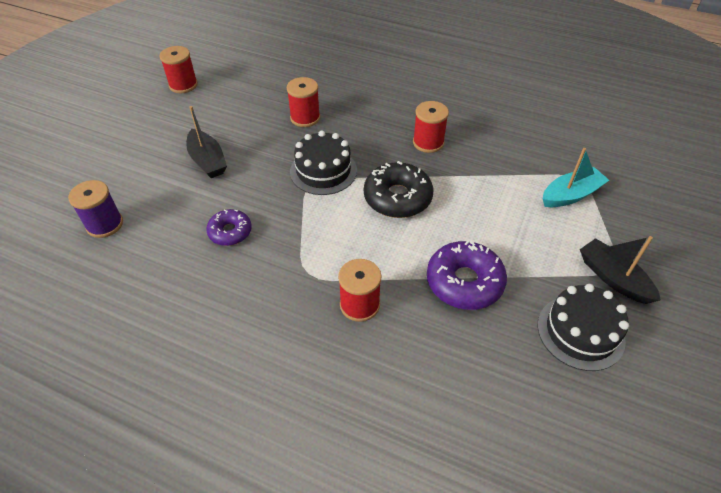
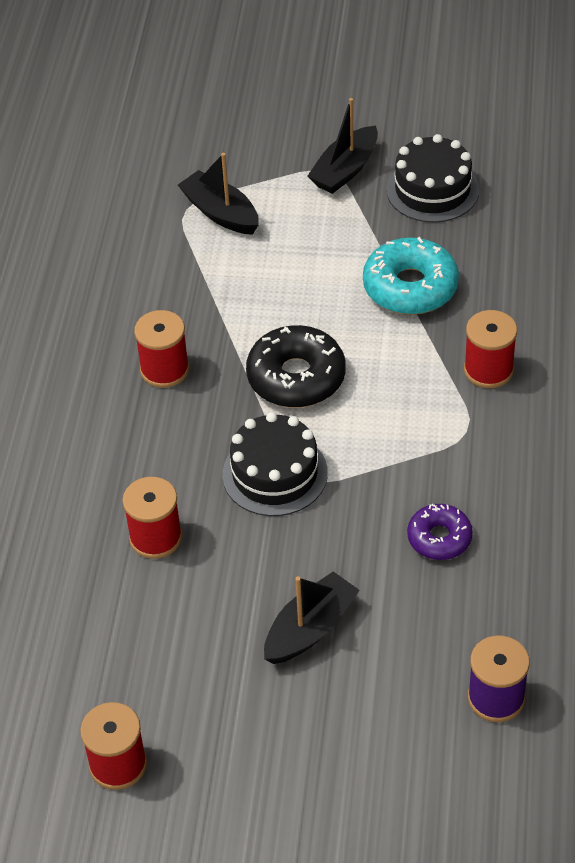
camera: 105 degrees left, 0 degrees up
(464, 282) = (410, 287): purple donut -> turquoise donut
(571, 195) = (220, 213): turquoise boat -> black boat

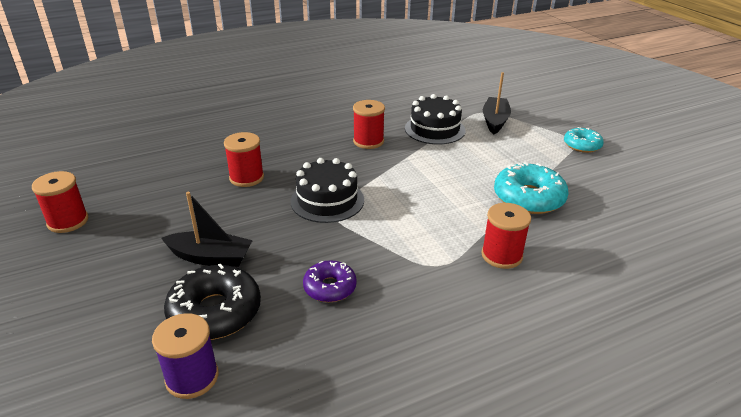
camera: 55 degrees right, 15 degrees down
(296, 377) = (408, 182): black donut -> black donut (215, 312)
(345, 170) = (582, 145): black boat -> turquoise donut
(432, 190) = (616, 179): black cake -> black cake (434, 129)

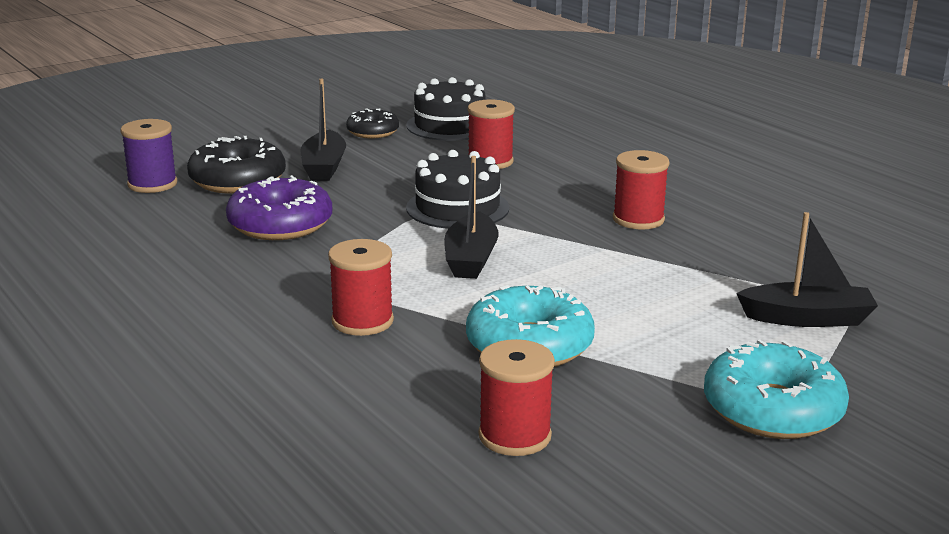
camera: 80 degrees right, 10 degrees down
(68, 221) = (370, 105): red spool -> red spool (514, 436)
(142, 225) = (372, 132): none -> black donut
(330, 287) = (280, 224): purple donut -> purple donut, size x1.65
(413, 204) = (471, 259): none -> black boat
(434, 129) = (722, 265): black cake -> black cake (449, 125)
(582, 145) = (772, 409): turquoise donut -> turquoise donut, size x1.65

